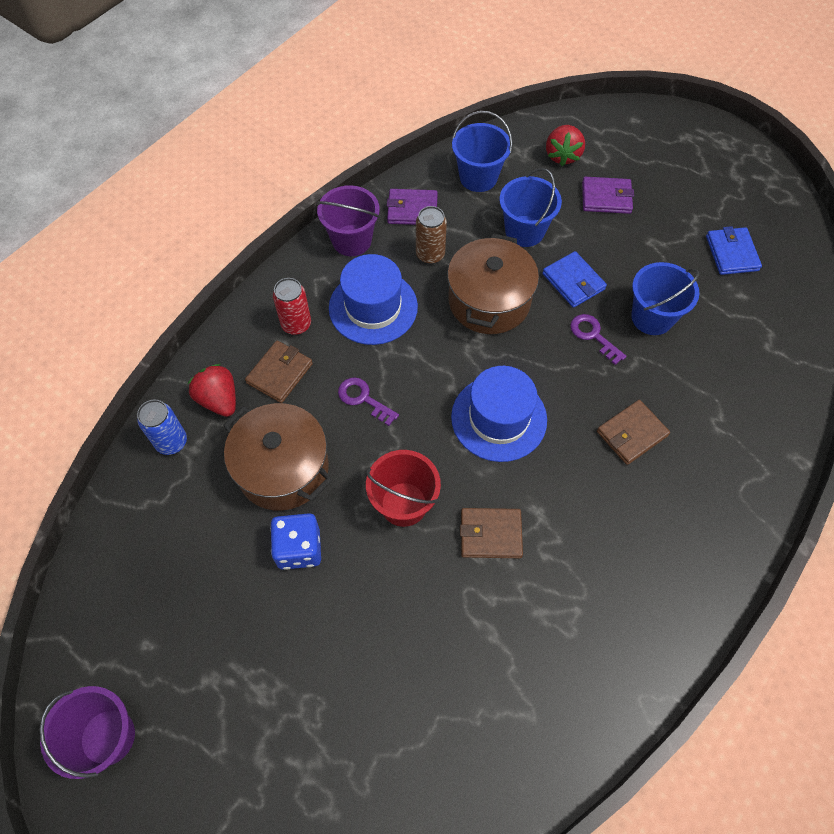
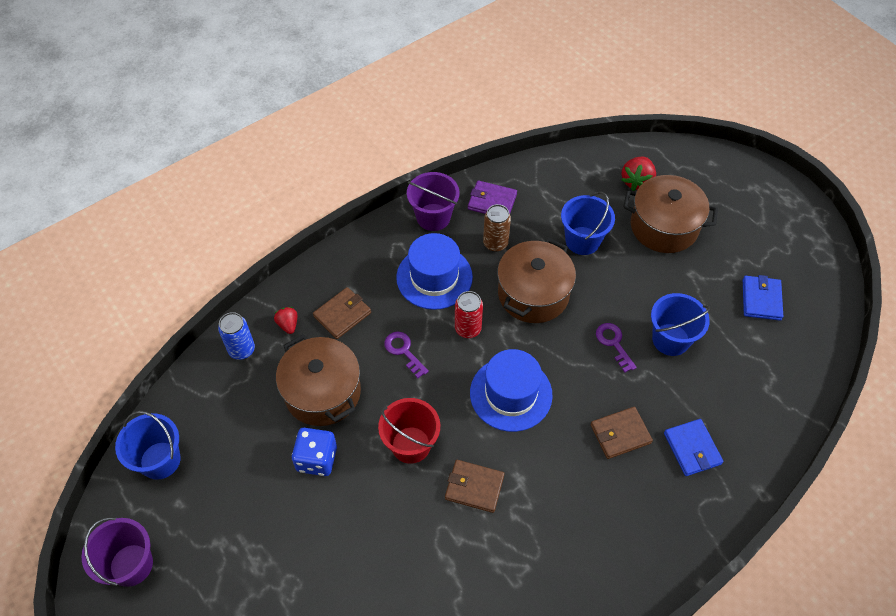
camera: 15 degrees right, 5 degrees down
(219, 399) = (288, 324): red strawberry -> red strawberry, size x0.62
(296, 324) = (367, 277): red can -> red can (468, 329)
(478, 177) = (557, 186): blue bucket -> blue bucket (160, 460)
(573, 281) = (611, 293): blue wallet -> blue wallet (692, 448)
(606, 197) = (664, 226): purple wallet -> brown pot

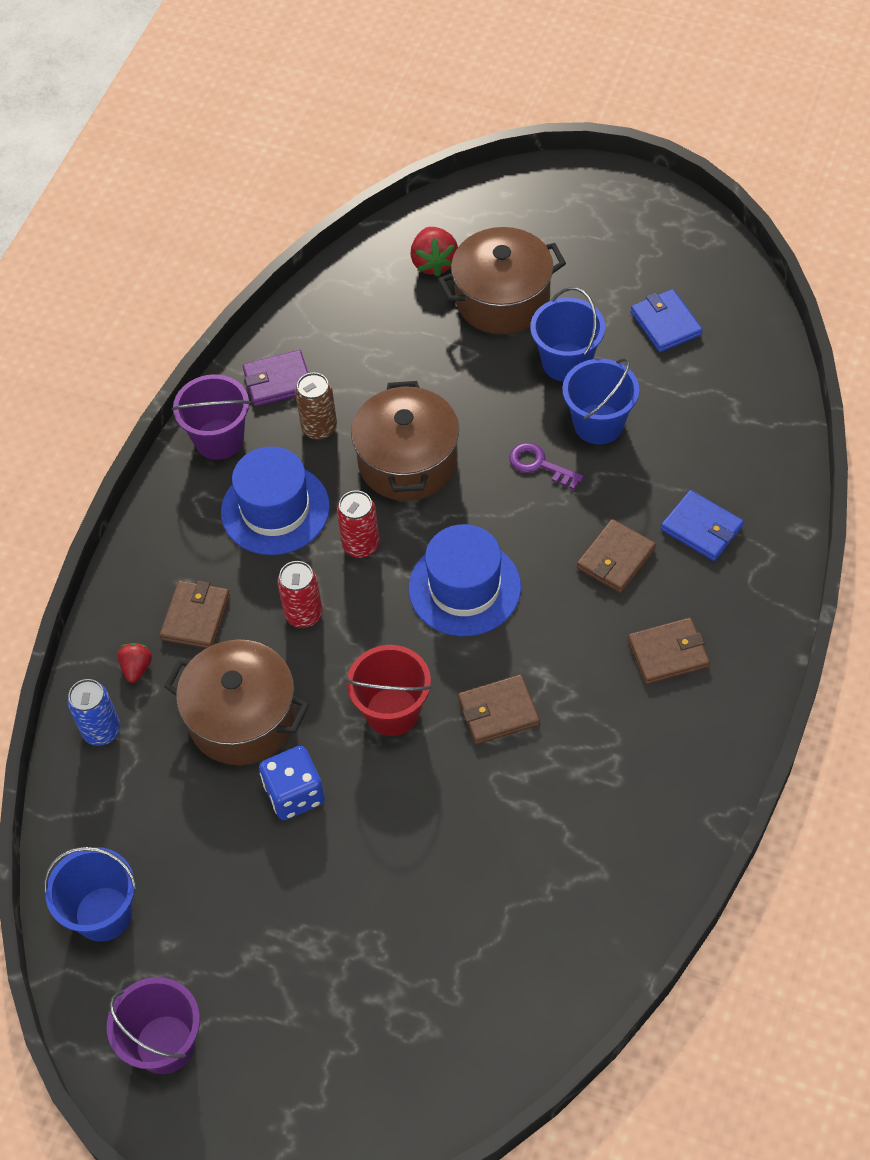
camera: 30 degrees left, 0 degrees up
(288, 324) = (137, 668): red strawberry -> red strawberry turned 60 degrees clockwise
(403, 351) = (304, 615): purple key -> red can
(582, 240) = (420, 368): blue bucket -> blue bucket (566, 362)
(610, 519) = (668, 653): none -> brown wallet

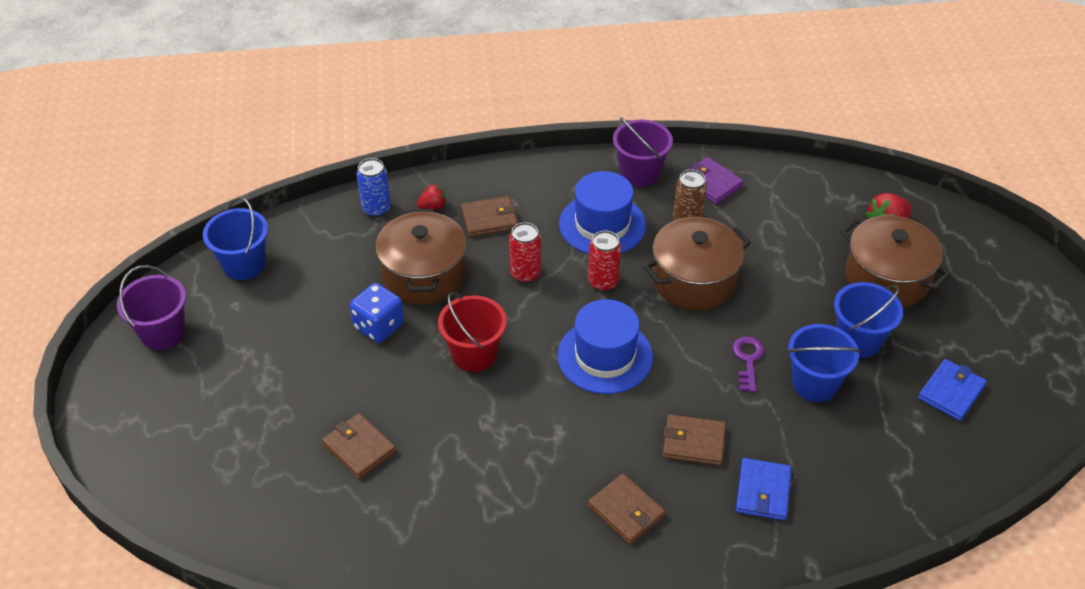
camera: 60 degrees right, 10 degrees down
(498, 712) = (509, 418): brown wallet -> brown wallet (359, 448)

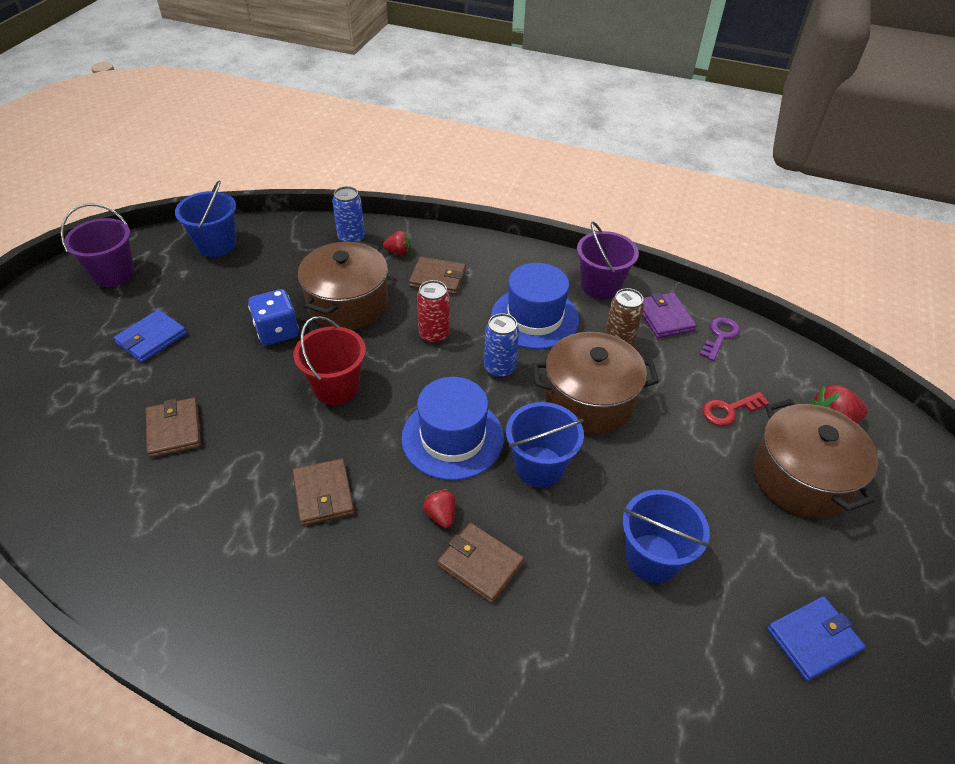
camera: 25 degrees right, 0 degrees up
(603, 282) = (499, 369): red can -> blue can
(626, 511) = (361, 607): brown wallet -> brown wallet (323, 494)
(638, 420) = (441, 515): none -> red strawberry
(748, 360) = (594, 501): purple key -> purple key (720, 336)
(763, 491) = (519, 656): blue wallet -> blue wallet (151, 338)
(807, 245) = (729, 410): none -> red key
(858, 341) = (730, 532): blue bucket -> blue bucket (539, 467)

